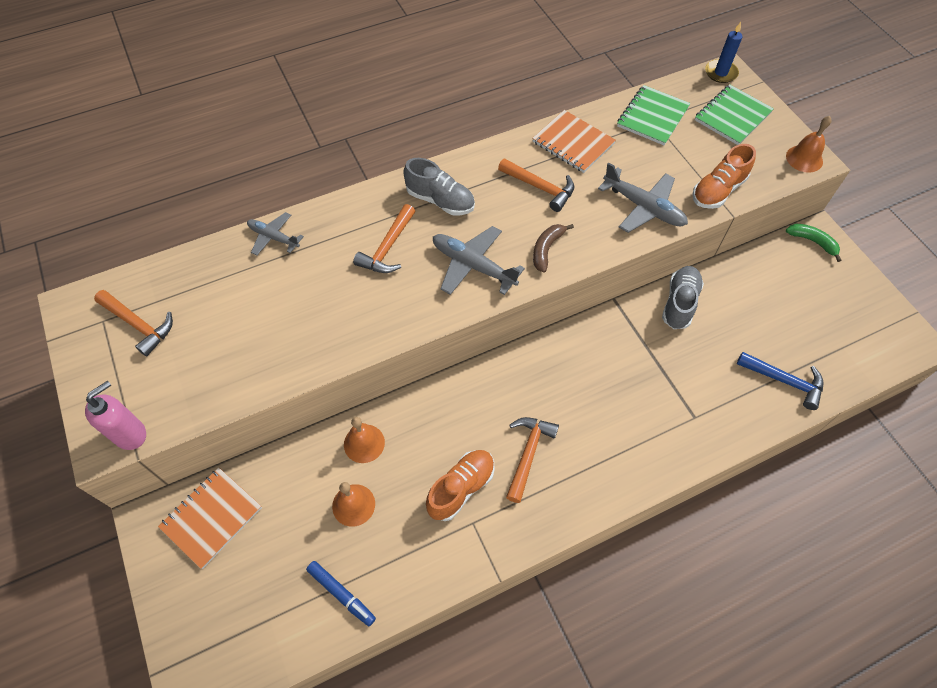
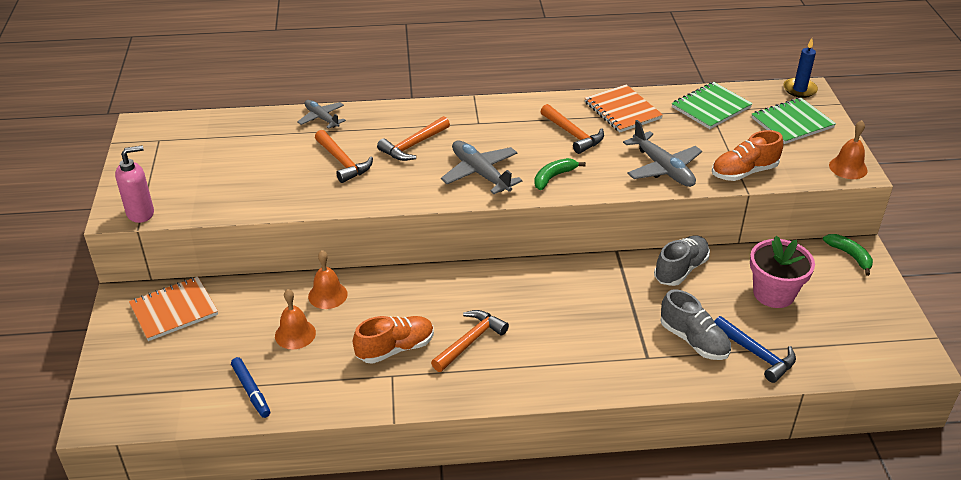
camera: 20 degrees right, 20 degrees down
(139, 325) = (184, 149): orange hammer -> orange hammer (343, 162)
(440, 200) = (477, 124): grey shoe -> grey shoe (693, 340)
(546, 249) = (553, 177): brown banana -> green banana
(769, 306) = (773, 293): none -> pink flower pot

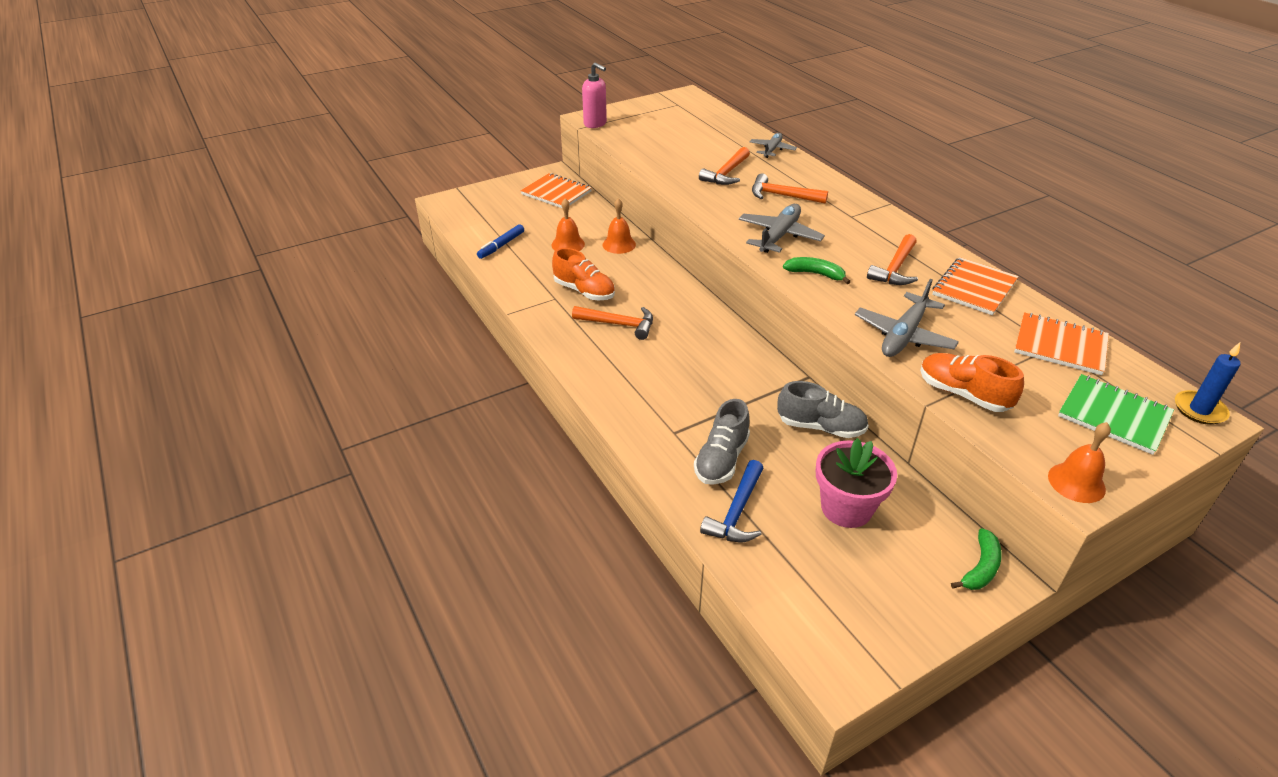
camera: 65 degrees right, 0 degrees up
(711, 107) = (1060, 345): green notebook -> orange notebook

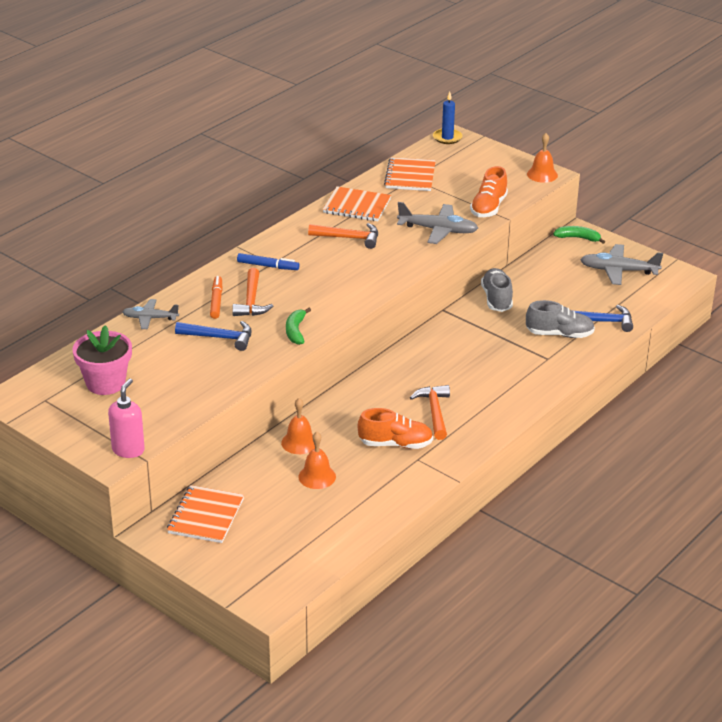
camera: 110 degrees left, 5 degrees down
(501, 245) = (343, 523): blue marker -> blue marker (268, 266)
(584, 291) = (395, 444): orange shoe -> orange shoe turned 75 degrees clockwise
(726, 174) = (220, 338): orange hammer -> blue hammer
(779, 236) = (328, 294): grey plane -> grey plane (618, 271)
(788, 180) = (216, 301): none -> orange marker
(815, 274) = (379, 271): green banana -> green banana (295, 331)
(846, 508) = (566, 283): pink flower pot -> pink flower pot (105, 383)
(1114, 415) = (473, 162): green notebook -> none

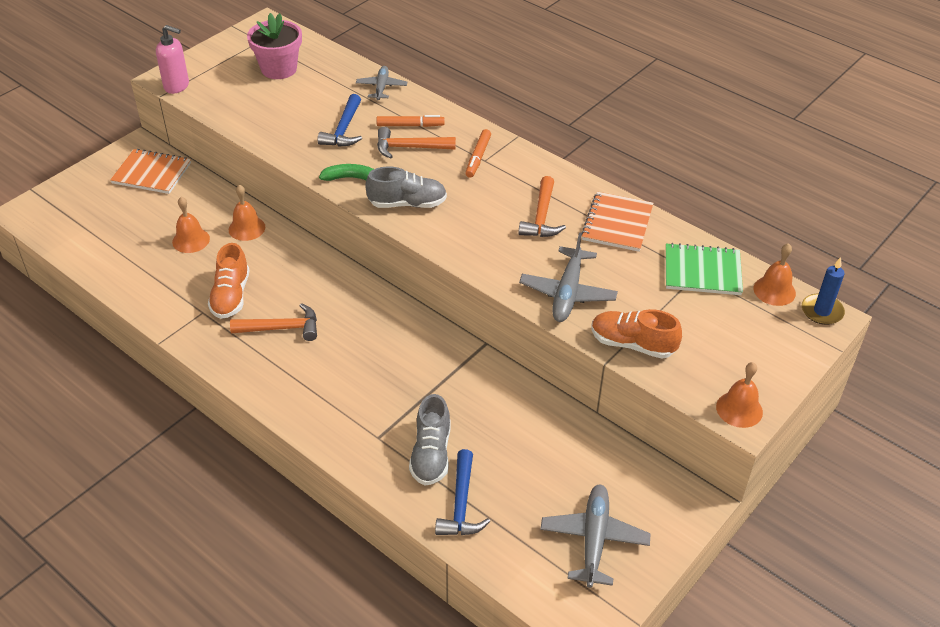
camera: 90 degrees right, 10 degrees up
(268, 266) = (478, 157): blue marker -> orange marker
(410, 176) = (702, 271): orange notebook -> green notebook
(428, 152) = (774, 290): none -> orange bell
(496, 299) = (511, 395): grey shoe -> grey shoe (407, 204)
(578, 238) = (678, 498): green banana -> none

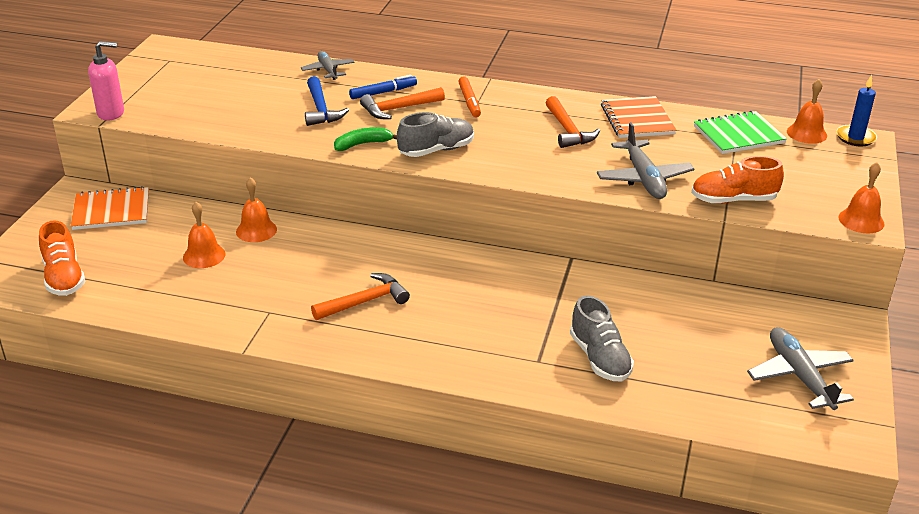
camera: 25 degrees left, 10 degrees down
(231, 296) = (288, 290): orange shoe -> orange shoe (64, 277)
(279, 69) = (210, 78): pink flower pot -> none
(410, 125) = (383, 92): orange marker -> blue marker
(461, 504) = (662, 388): blue hammer -> none

